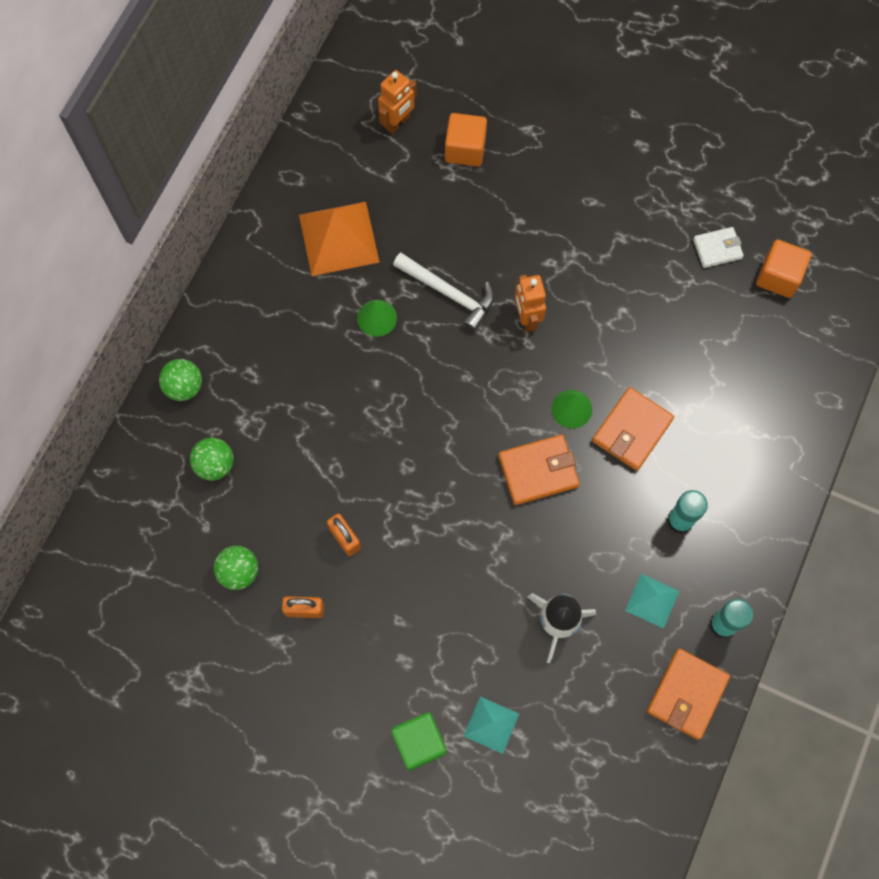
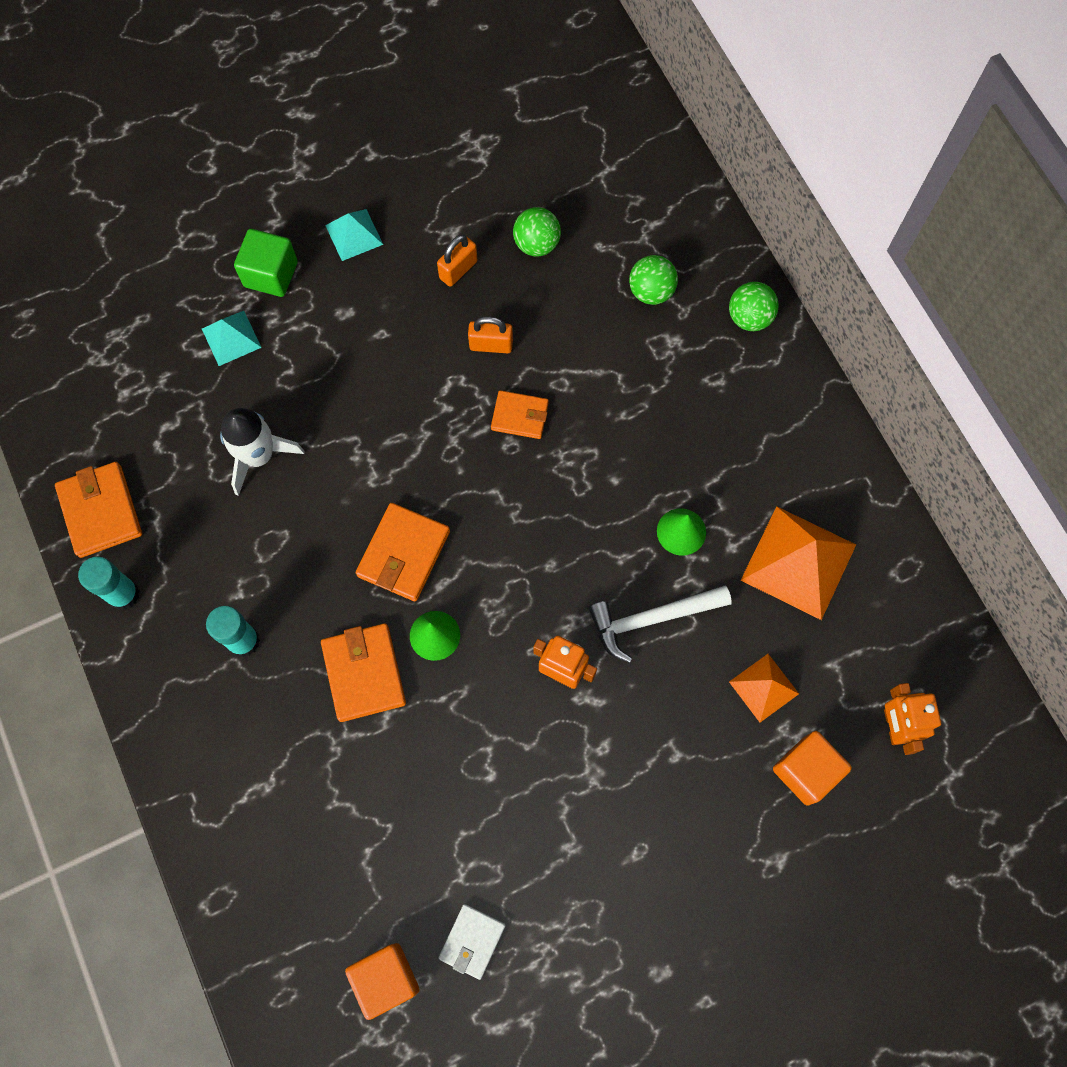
camera: 130 degrees right, 0 degrees up
(381, 476) = (520, 416): none -> orange wallet
(436, 203) = (763, 687): none -> orange pyramid
(652, 600) = (201, 552): turquoise pyramid -> turquoise pyramid (354, 235)

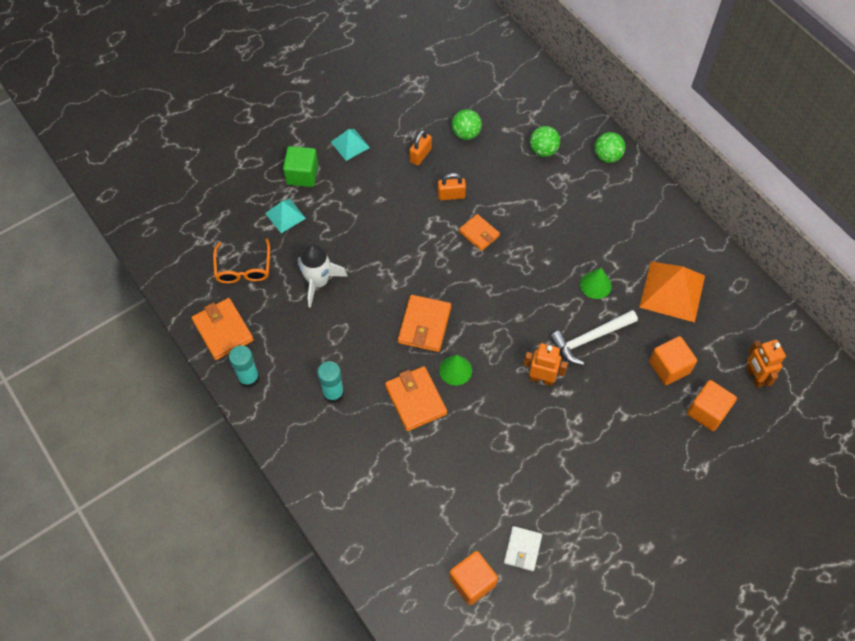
camera: 10 degrees left, 10 degrees down
(151, 415) = (243, 268): none -> orange glasses
(520, 416) = (479, 234): orange wallet -> orange wallet turned 45 degrees clockwise
(763, 687) = (669, 367): orange pyramid -> orange cube

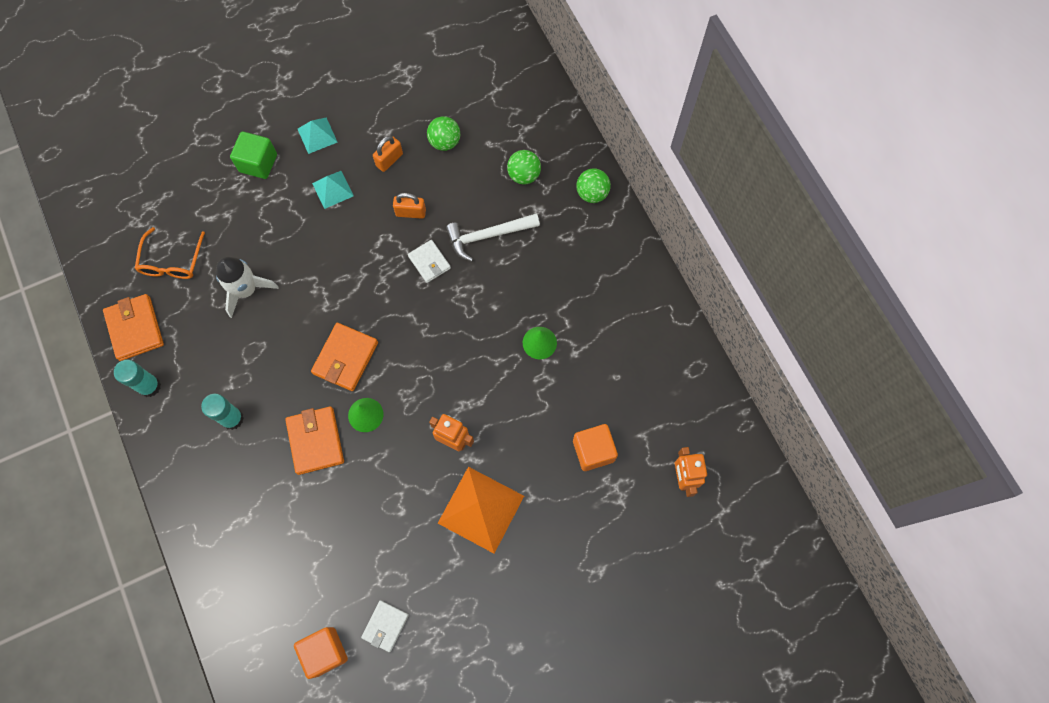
camera: 10 degrees right, 10 degrees up
(285, 215) = (229, 207): turquoise pyramid -> turquoise pyramid (333, 189)
(479, 234) = (429, 262): orange wallet -> white wallet
(589, 338) = (516, 403): white hammer -> white hammer (487, 236)
(672, 291) = (620, 364): orange pyramid -> orange pyramid (481, 509)
(707, 411) = (620, 508): orange cube -> none

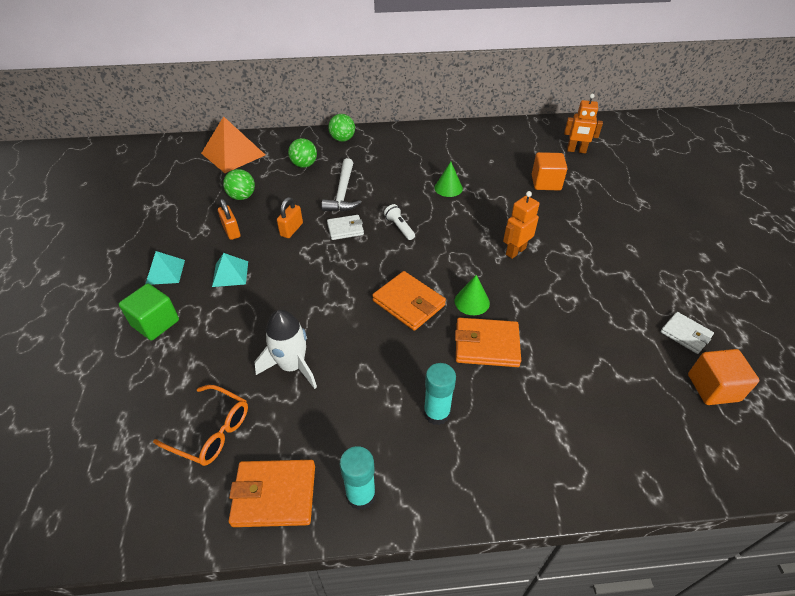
camera: 70 degrees left, 25 degrees down
(451, 313) = (399, 227): none -> white flashlight
(481, 509) = (581, 249): orange pyramid -> orange pyramid (233, 154)

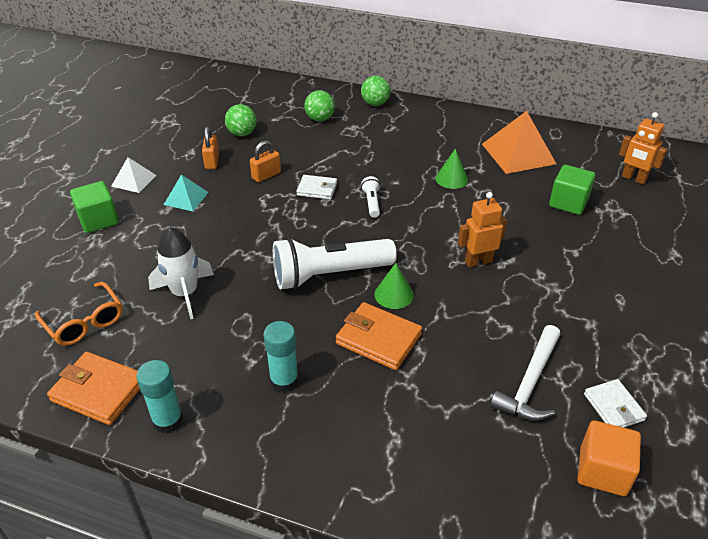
camera: 25 degrees right, 5 degrees down
(165, 272) = (134, 180): turquoise pyramid -> white pyramid
(233, 154) = (260, 92): orange pyramid -> orange pyramid (518, 154)
(342, 193) = (338, 155): white hammer -> white hammer (529, 383)
(409, 303) = (329, 275): orange wallet -> white flashlight
(546, 183) = (568, 203): orange cube -> green cube

